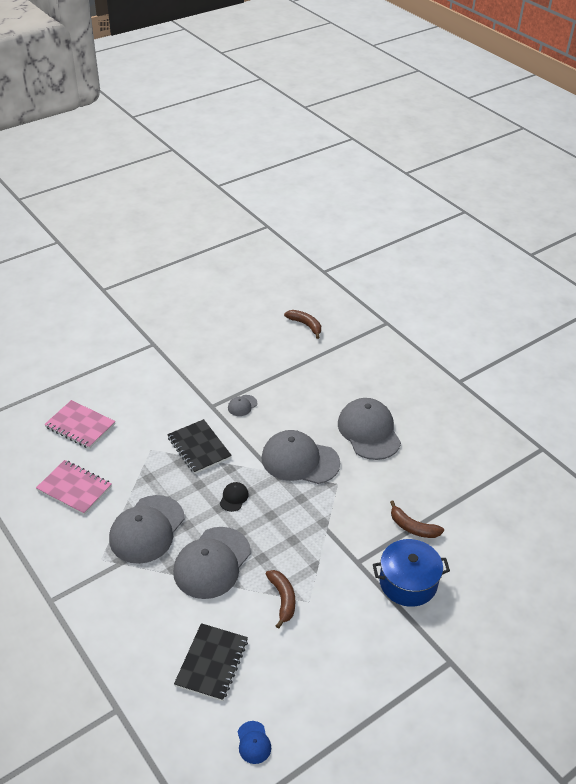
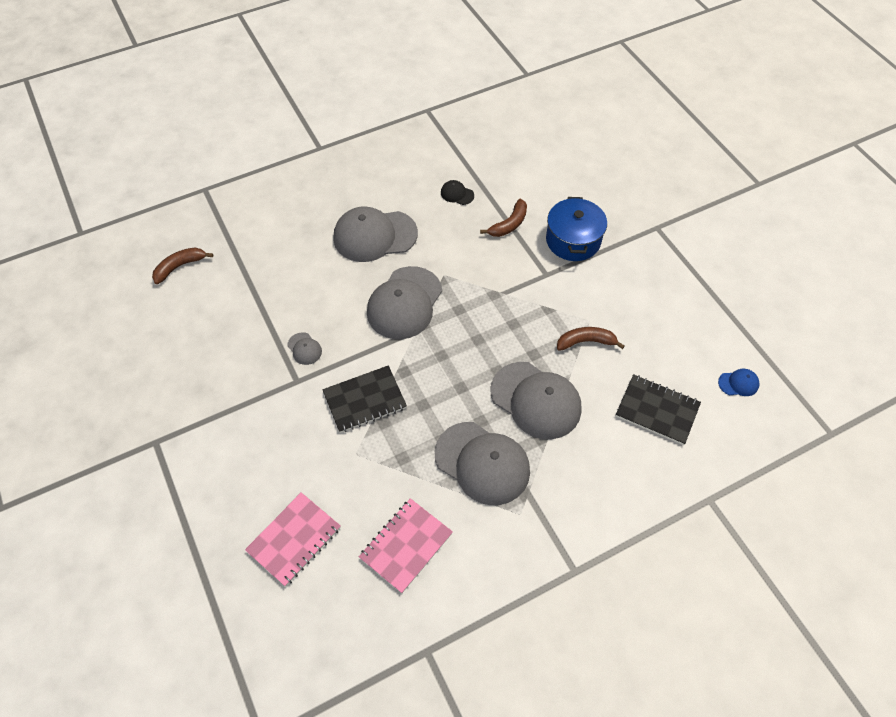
camera: 80 degrees left, 15 degrees up
(234, 497) = (448, 371): black cap -> black cap (457, 194)

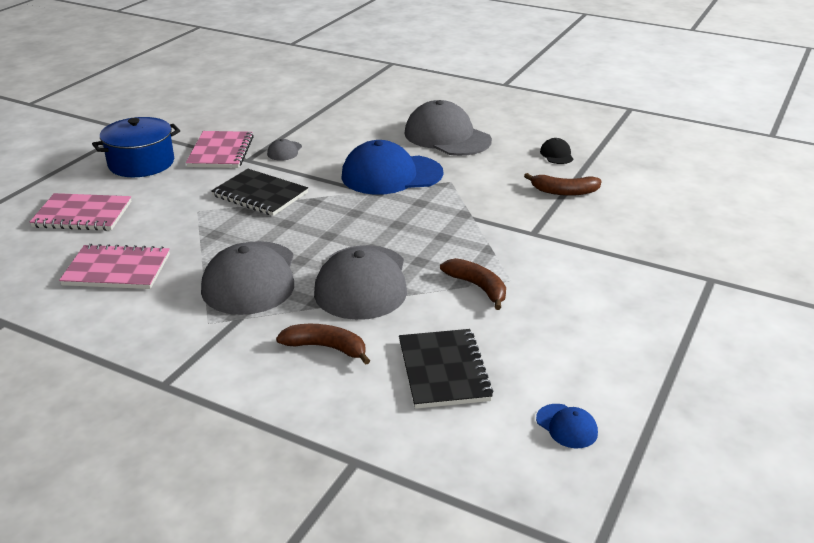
camera: 55 degrees right, 25 degrees down
(179, 266) = (305, 81): brown banana -> brown banana (326, 347)
(265, 393) = (221, 152): none -> pink notebook
(404, 303) = (391, 175): grey cap -> blue cap
(573, 240) = (602, 233): blue pot -> blue pot (141, 163)

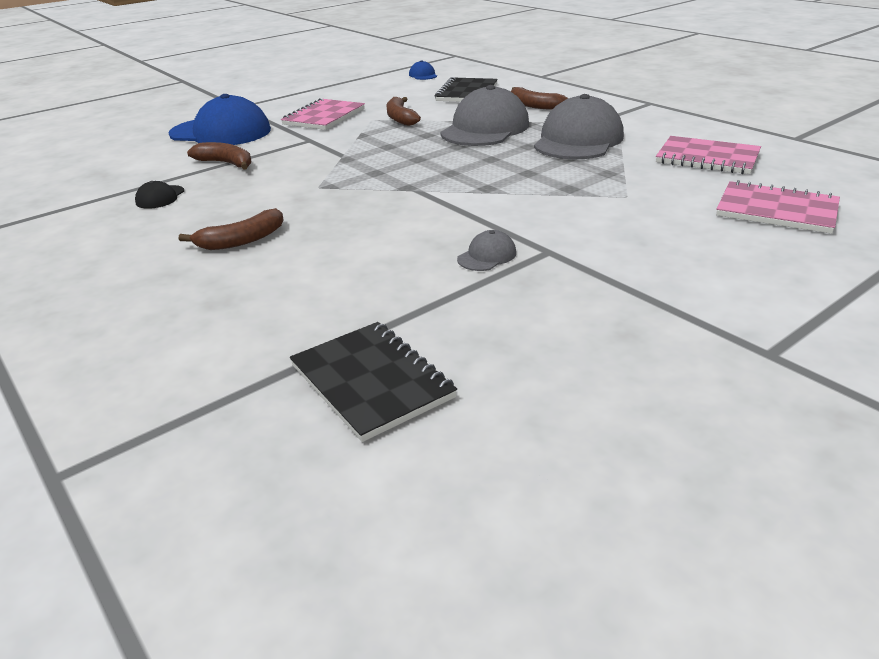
camera: 155 degrees left, 0 degrees up
(141, 163) = (720, 271): blue pot -> none
(221, 152) = (587, 271): pink notebook -> pink notebook (324, 117)
(260, 194) = (546, 203): black notebook -> black notebook (371, 382)
(391, 175) = (374, 202): blue cap -> blue cap (221, 132)
(447, 137) = (242, 240): grey cap -> brown banana

